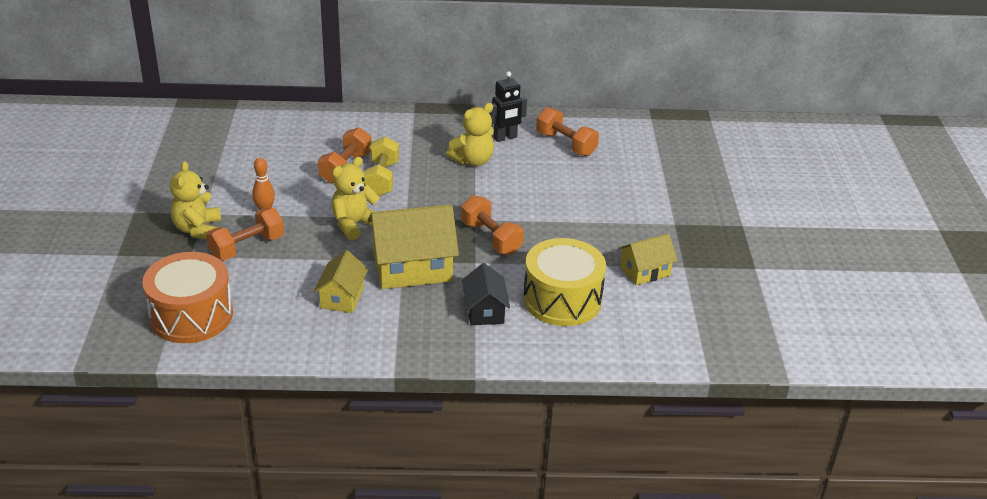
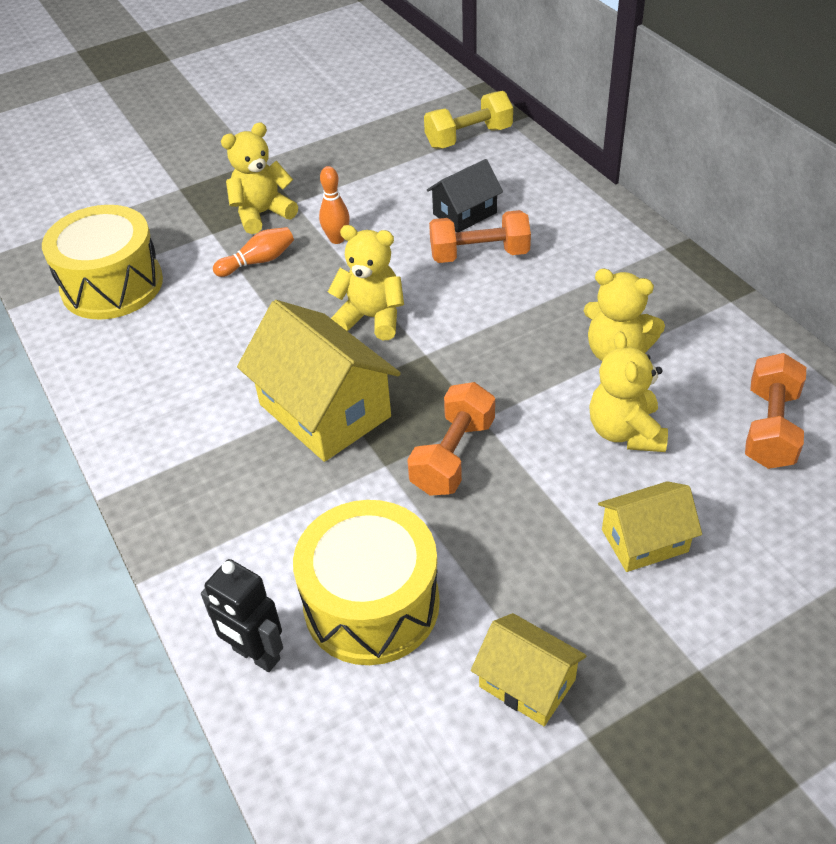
camera: 65 degrees right, 10 degrees up
(191, 315) = (112, 285): orange drum -> yellow drum
(247, 247) = (258, 261): orange dumbbell -> orange bowling pin
(342, 297) = (220, 379): yellow house -> yellow house (644, 541)
(381, 179) = (486, 293): yellow dumbbell -> yellow dumbbell (468, 137)
(485, 310) = (285, 526): black house -> black house (464, 213)
(505, 138) = (708, 357): black robot -> black robot (256, 655)
(528, 182) = (625, 432): none -> yellow teddy bear

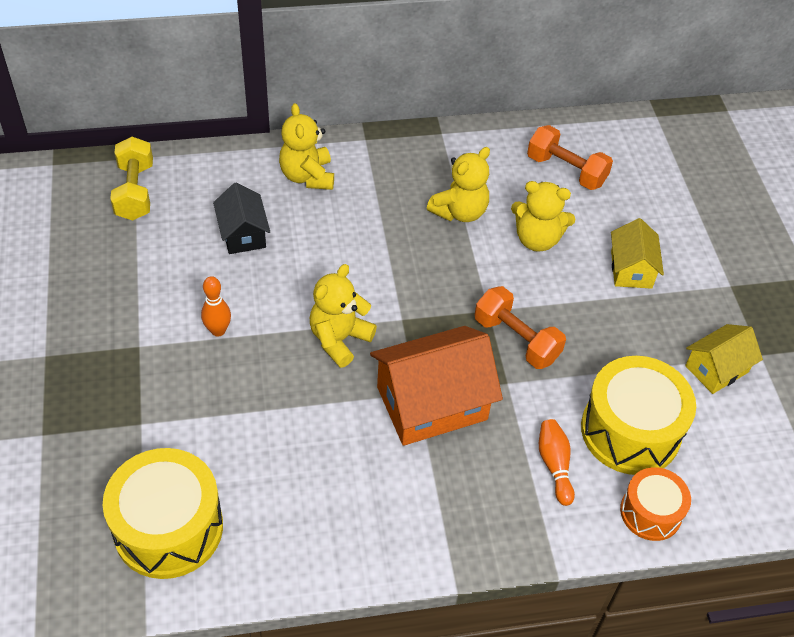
camera: 75 degrees left, 5 degrees up
(256, 655) = (650, 512): black robot -> orange drum
(258, 261) = (211, 398): orange bowling pin -> orange bowling pin (554, 465)
(262, 214) = (139, 375): yellow teddy bear -> yellow teddy bear (307, 176)
(324, 410) = (432, 403): yellow house -> orange house
(479, 255) = (303, 244): orange dumbbell -> none

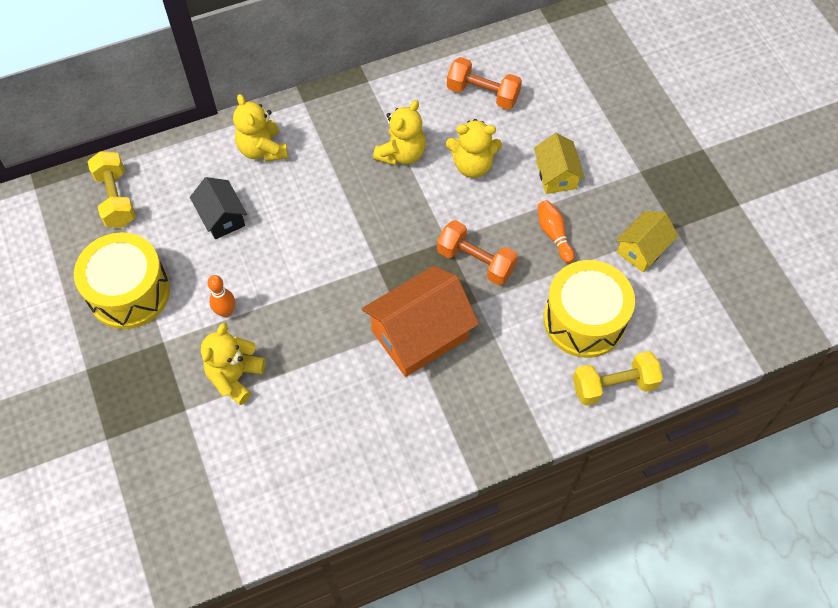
camera: 10 degrees left, 10 degrees up
(168, 528) = (235, 493): yellow drum -> yellow drum (129, 292)
(339, 339) = (330, 296): yellow teddy bear -> yellow teddy bear (235, 377)
(554, 465) = (530, 364): orange bowling pin -> orange bowling pin (554, 234)
(650, 512) = (613, 385): orange drum -> yellow dumbbell

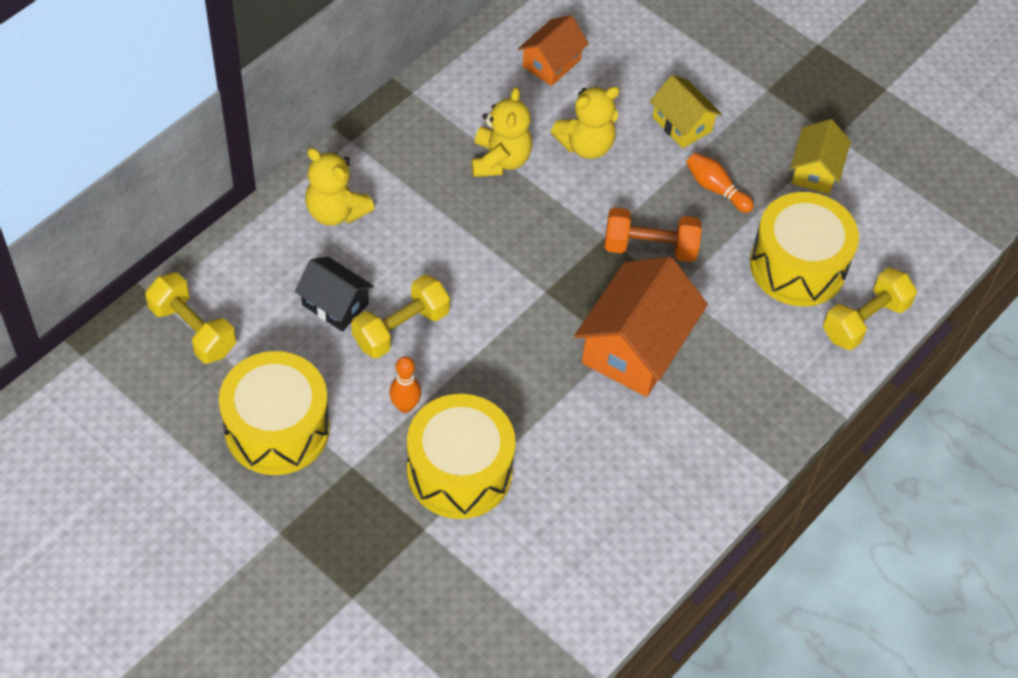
camera: 30 degrees left, 5 degrees down
(235, 377) = (459, 471): yellow teddy bear -> yellow drum
(257, 253) = (401, 328): none -> yellow dumbbell
(483, 94) = (551, 63): orange dumbbell -> orange house

